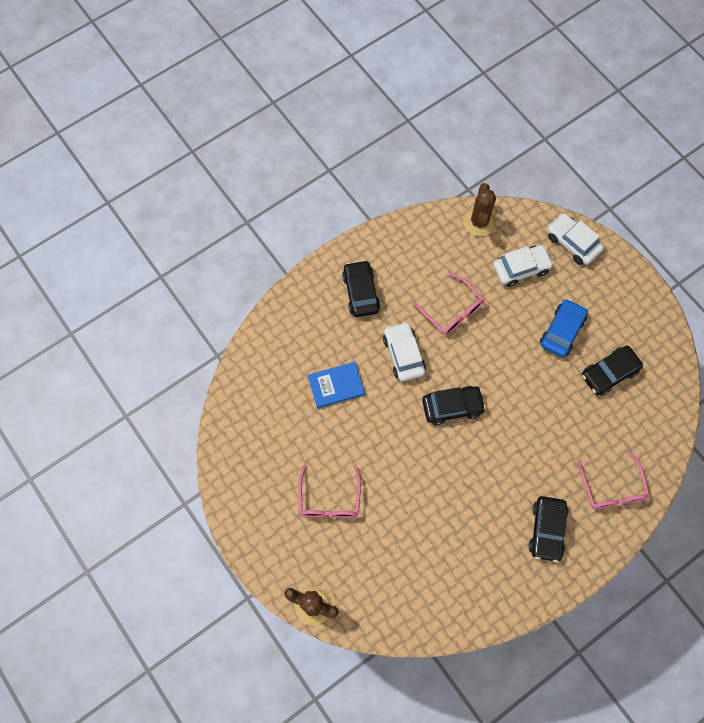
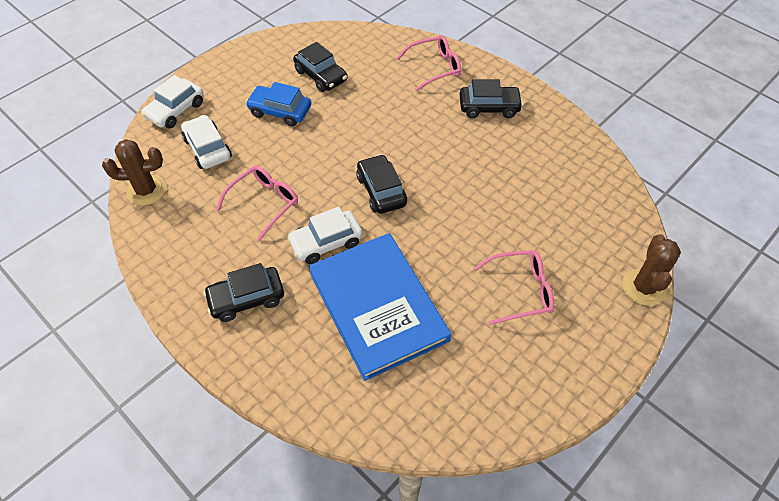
camera: 100 degrees left, 15 degrees down
(336, 385) = (377, 306): blue book -> blue book, size x2.10

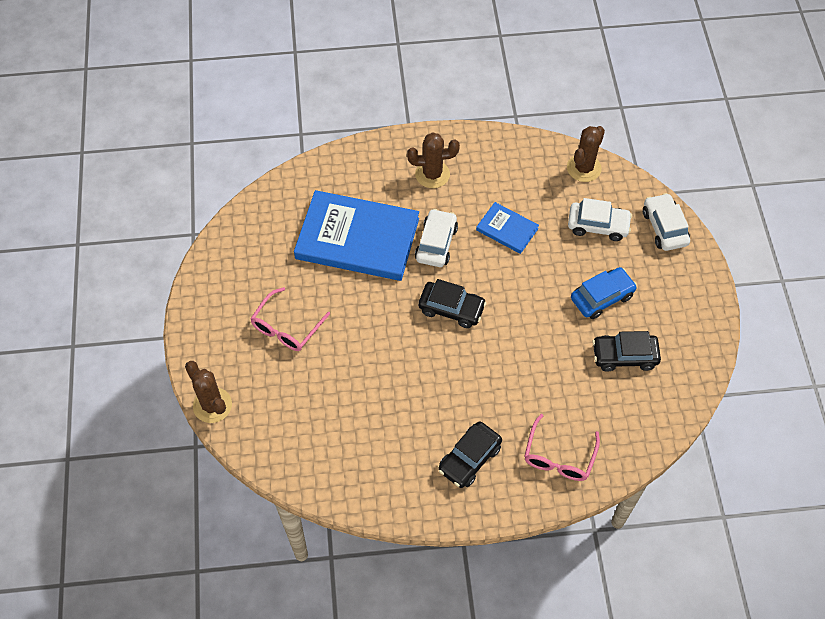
camera: 130 degrees right, 5 degrees up
(246, 298) = (432, 174): black car -> brown cactus
(264, 203) = (507, 229): pink glasses -> blue book

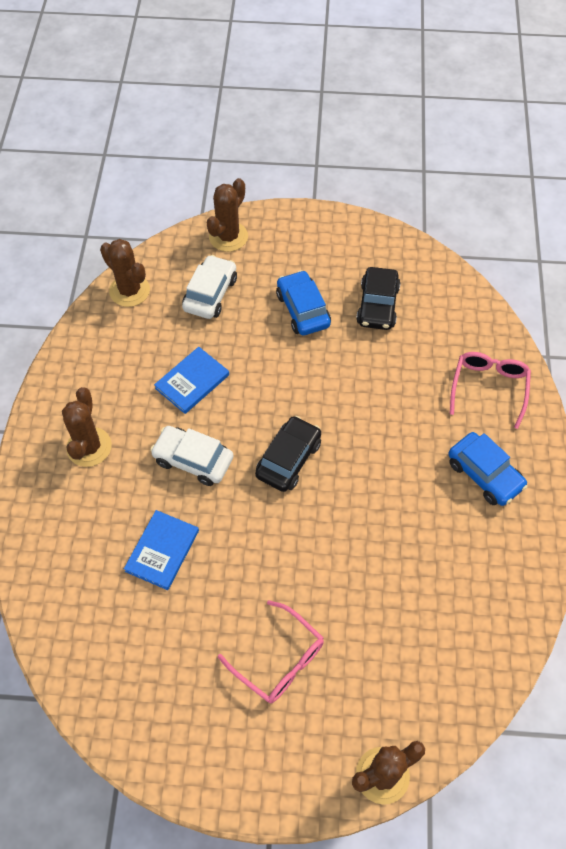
camera: 80 degrees left, 0 degrees up
(357, 238) = (162, 551): blue book -> blue book, size x0.48
(469, 458) = (484, 474): black car -> blue car
(559, 457) = (489, 388): pink glasses -> pink glasses turned 105 degrees counterclockwise
(664, 227) = (228, 237): white car -> brown cactus

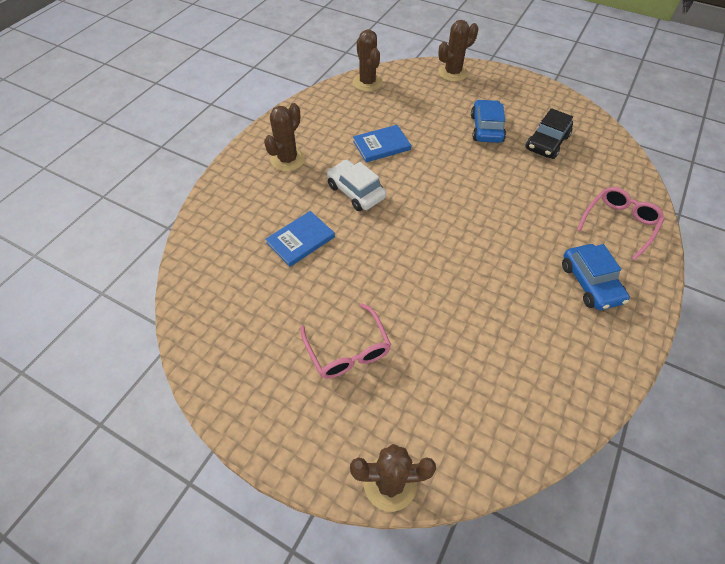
camera: 25 degrees right, 5 degrees down
(210, 294) = (422, 100): white car -> none
(288, 459) = (428, 215): black car -> none

